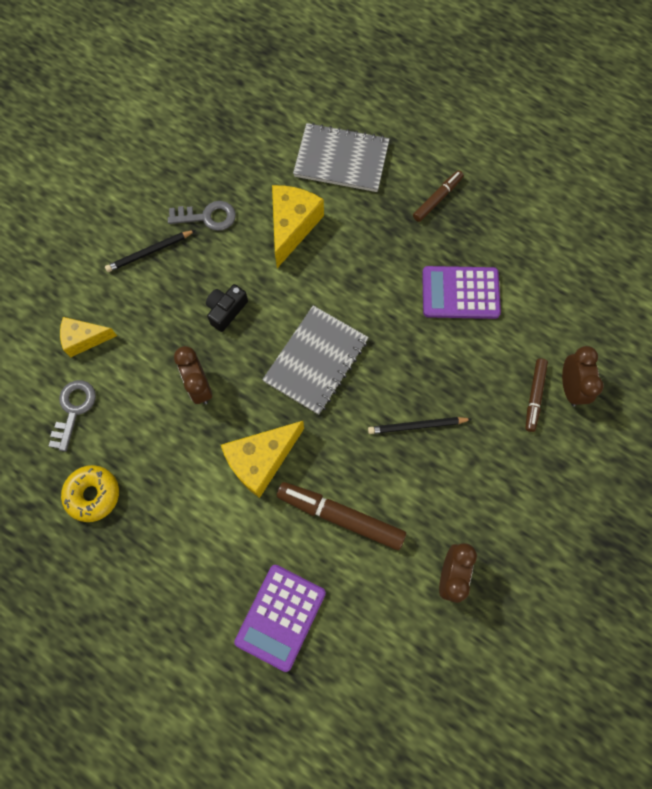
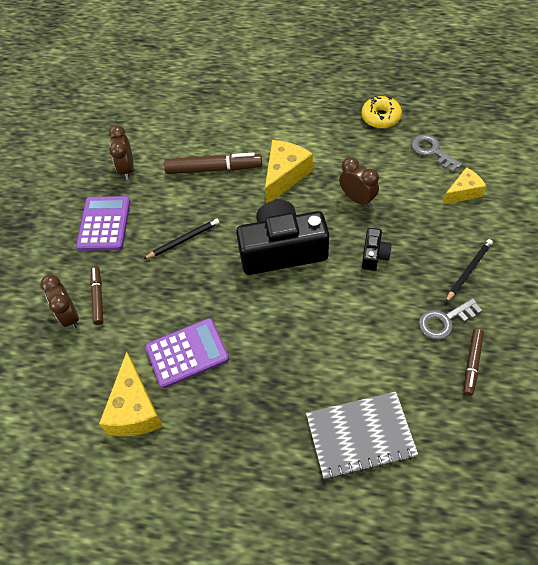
camera: 160 degrees right, 15 degrees down
(74, 409) = (432, 151): grey key -> grey key turned 150 degrees clockwise
(280, 617) = (225, 111): purple calculator -> purple calculator (104, 224)
(292, 227) = (365, 346): yellow cheese -> yellow cheese (134, 409)
(316, 360) = (282, 250): grey notebook -> black camera
(437, 199) = (244, 436): brown marker -> brown marker (472, 363)

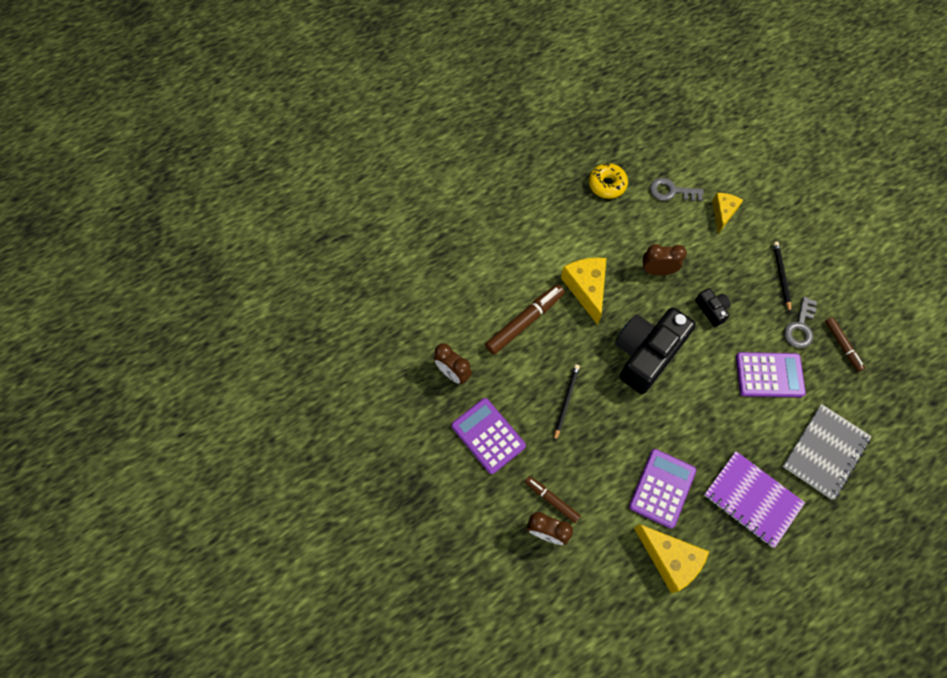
camera: 45 degrees left, 10 degrees up
(252, 420) = (752, 499): none -> purple notebook
(373, 337) = (769, 375): none -> purple calculator

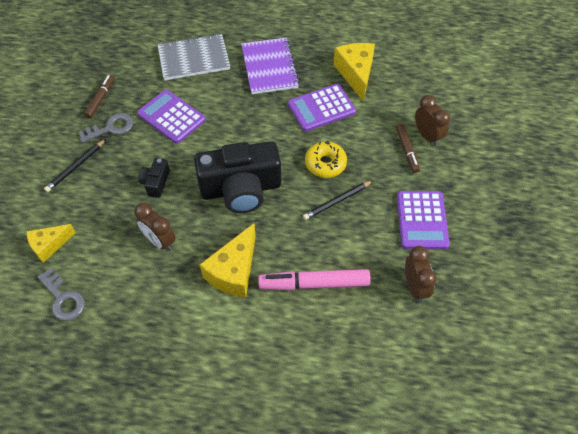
camera: 140 degrees left, 10 degrees down
(525, 322) = (314, 283): brown marker -> pink marker
(607, 184) = (108, 354): yellow donut -> yellow donut (325, 164)

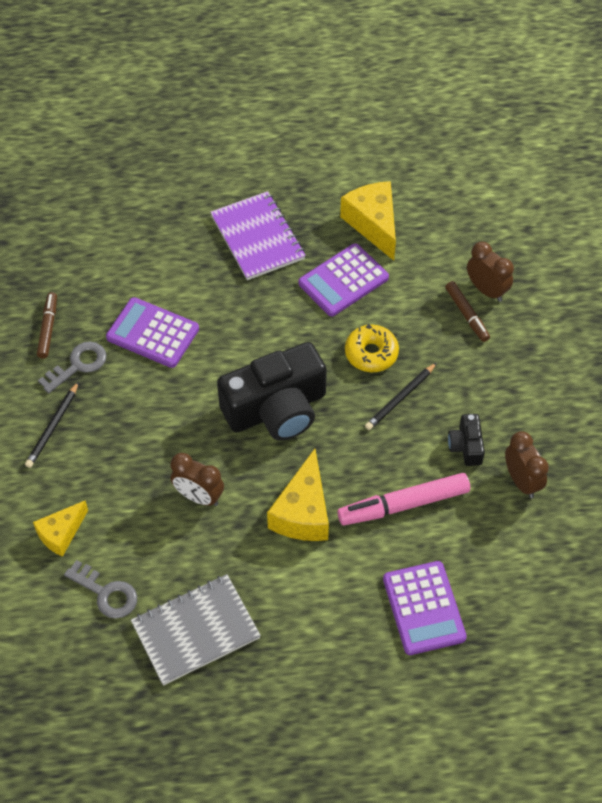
camera: 15 degrees left, 0 degrees up
(156, 182) = (165, 424): black camera -> black camera (466, 446)
(194, 59) = (152, 246): grey notebook -> grey notebook (196, 631)
(422, 220) = (508, 399): purple calculator -> purple calculator (424, 608)

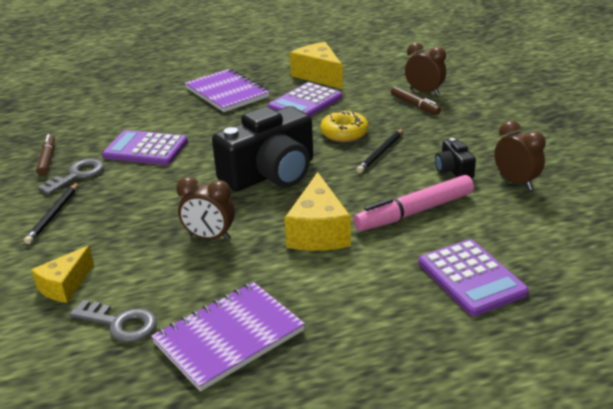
camera: 10 degrees left, 25 degrees down
(196, 631) = (229, 337): grey notebook -> purple notebook

